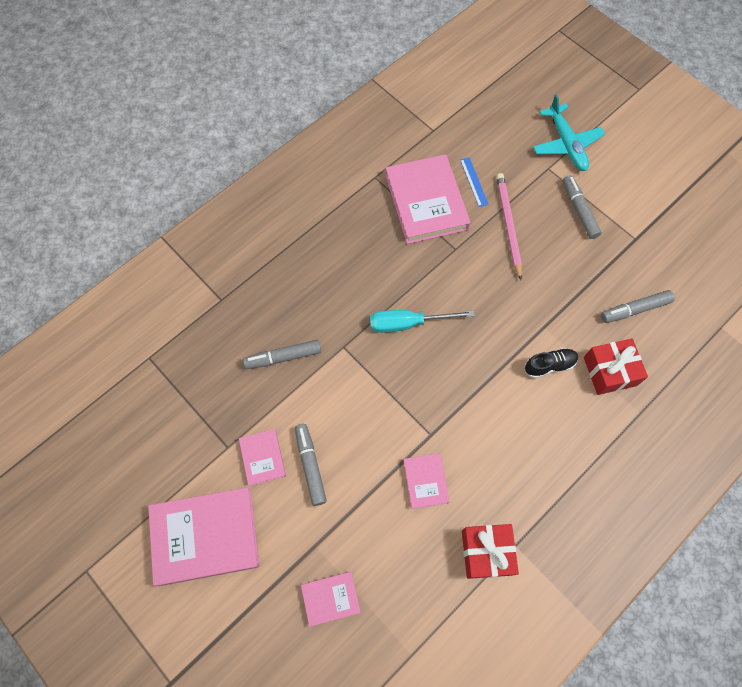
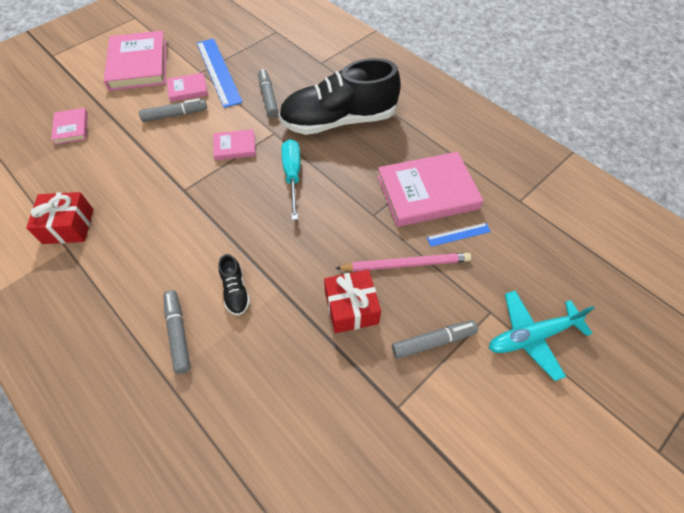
camera: 90 degrees right, 10 degrees down
(229, 423) = (218, 71): none -> blue ruler
(326, 279) = (338, 121): none -> black shoe
(425, 481) = (142, 185): pink book -> pink book (235, 147)
(610, 371) = (220, 352): red gift -> red gift (351, 308)
(634, 309) = (296, 392): grey marker -> grey marker (178, 333)

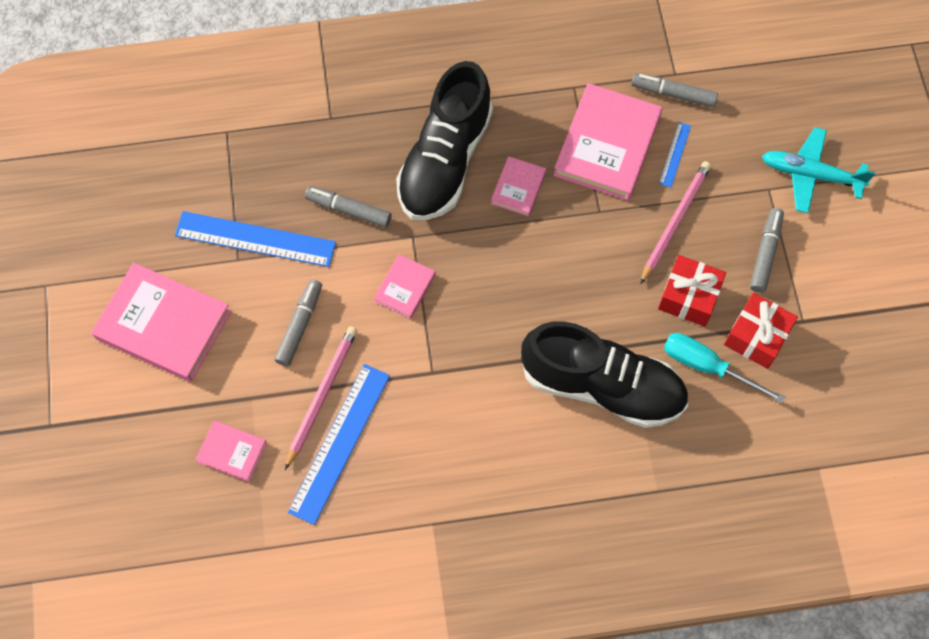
camera: 55 degrees left, 10 degrees up
(68, 226) = (401, 511): red gift -> red gift (756, 336)
(104, 171) = (339, 442): none -> blue ruler
(133, 147) = (322, 395): none -> pink pencil
(178, 333) = (615, 459): grey marker -> grey marker (673, 94)
(188, 89) = (262, 290): pink book -> pink book (518, 188)
(235, 291) = (602, 386): black shoe -> black shoe, size x2.48
(292, 176) = (492, 254): turquoise screwdriver -> turquoise screwdriver (707, 366)
(532, 336) = (811, 175): turquoise plane -> turquoise plane turned 90 degrees clockwise

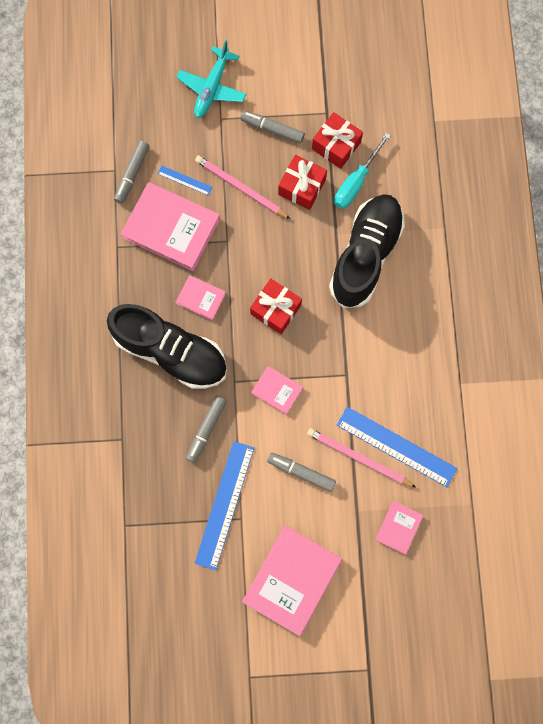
camera: 85 degrees left, 10 degrees up
(513, 278) = (275, 309): none -> red gift

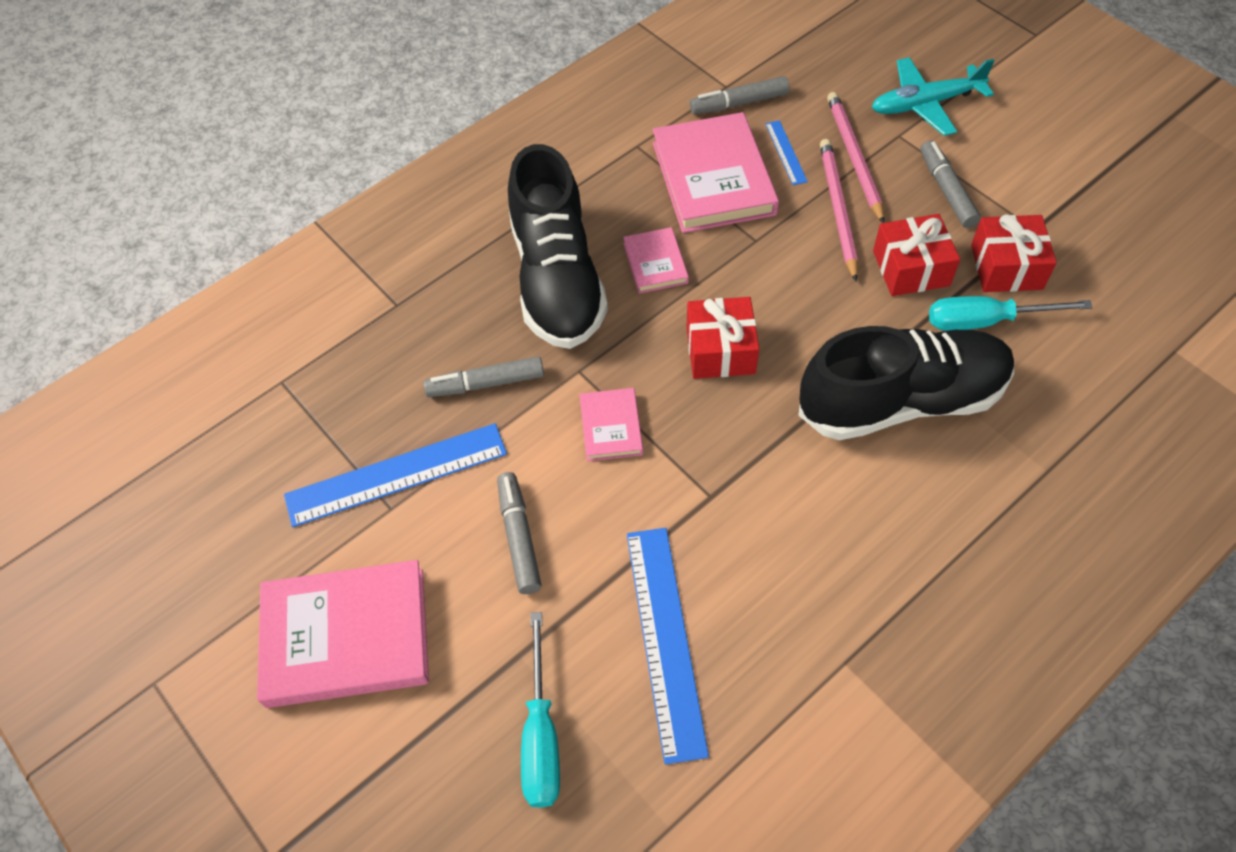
camera: 55 degrees right, 20 degrees down
(358, 458) = (603, 599): pink pencil -> pink pencil (854, 158)
(398, 527) = (541, 735): pink book -> turquoise screwdriver

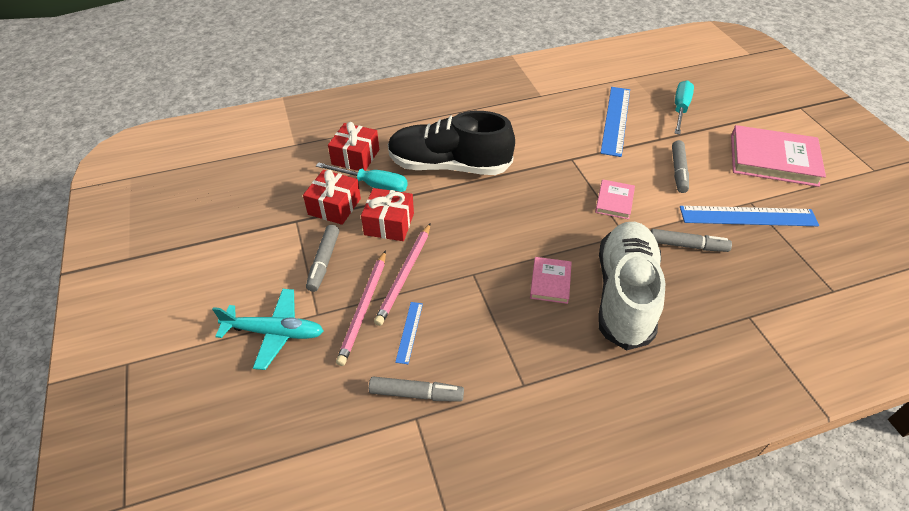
camera: 160 degrees left, 10 degrees down
(557, 279) = (624, 295): black shoe -> white shoe
(713, 178) = (477, 331): pink book -> none
(720, 350) = (533, 218): red gift -> red gift (355, 157)

